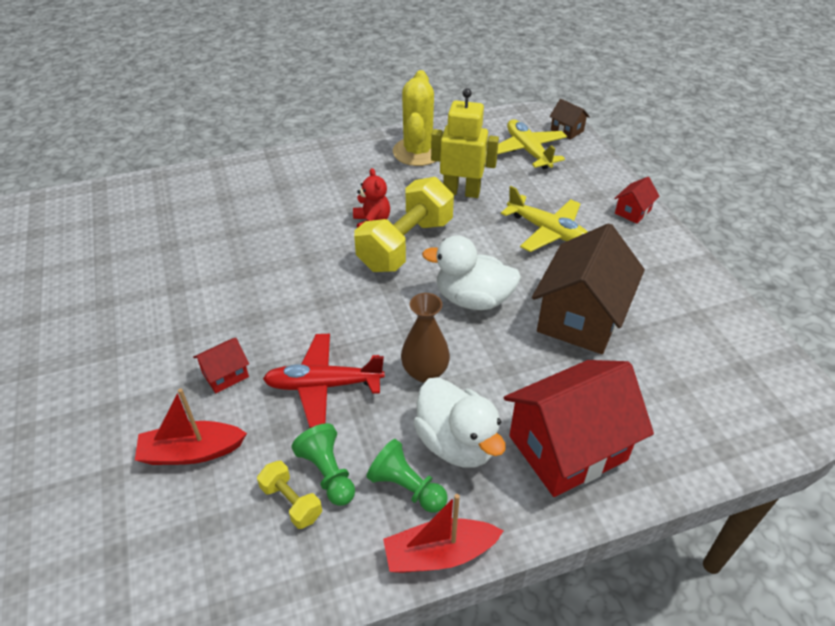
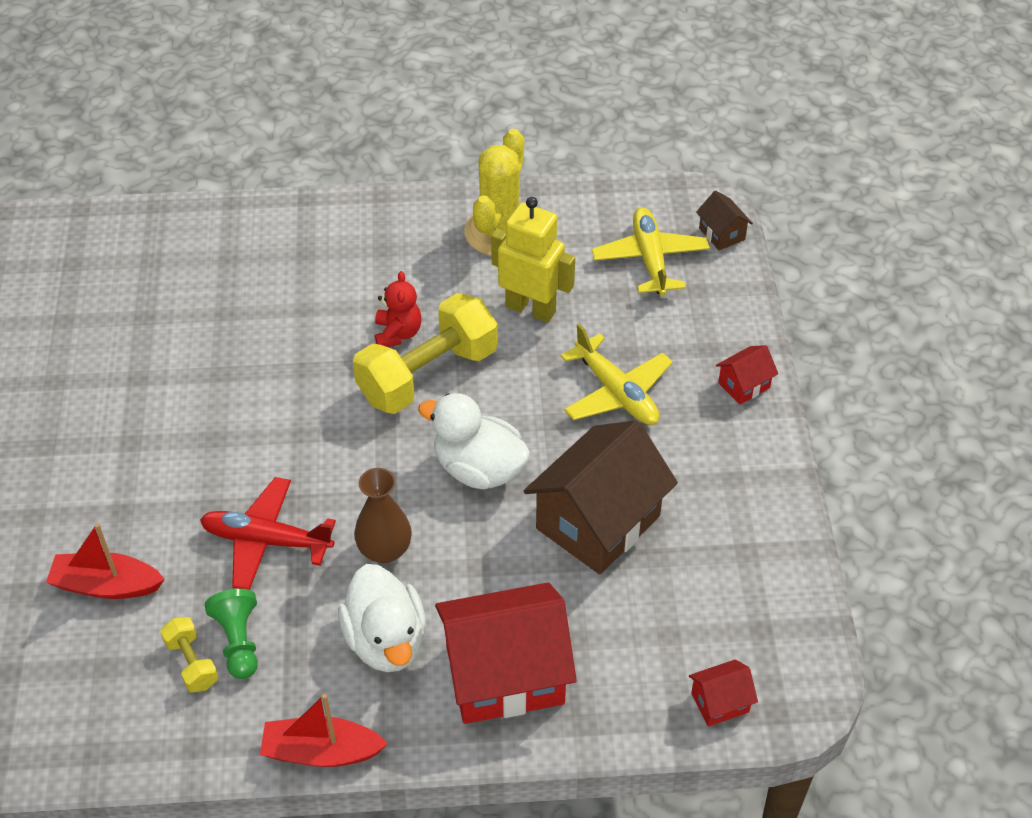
camera: 15 degrees right, 5 degrees up
(225, 375) = (164, 504): red house -> red house (720, 702)
(406, 487) = (314, 676): green pawn -> none

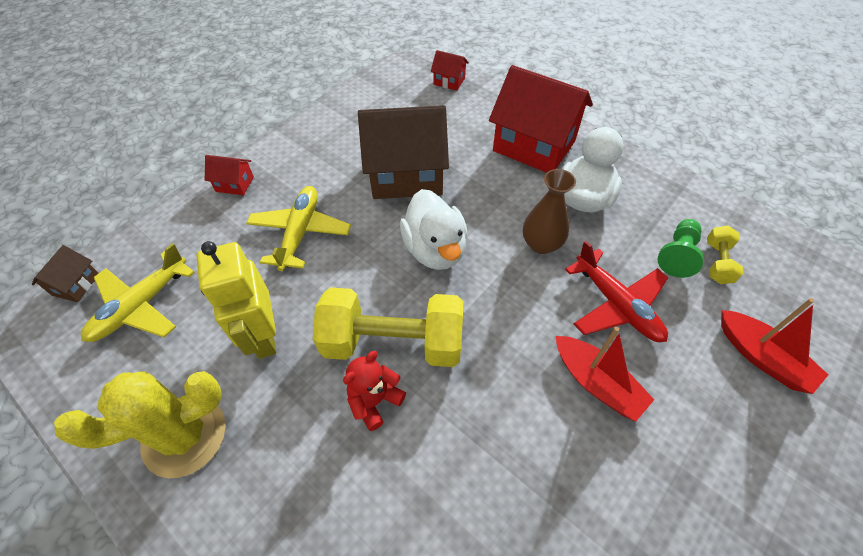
camera: 135 degrees left, 5 degrees up
(321, 752) = (661, 173): red boat -> red boat (596, 383)

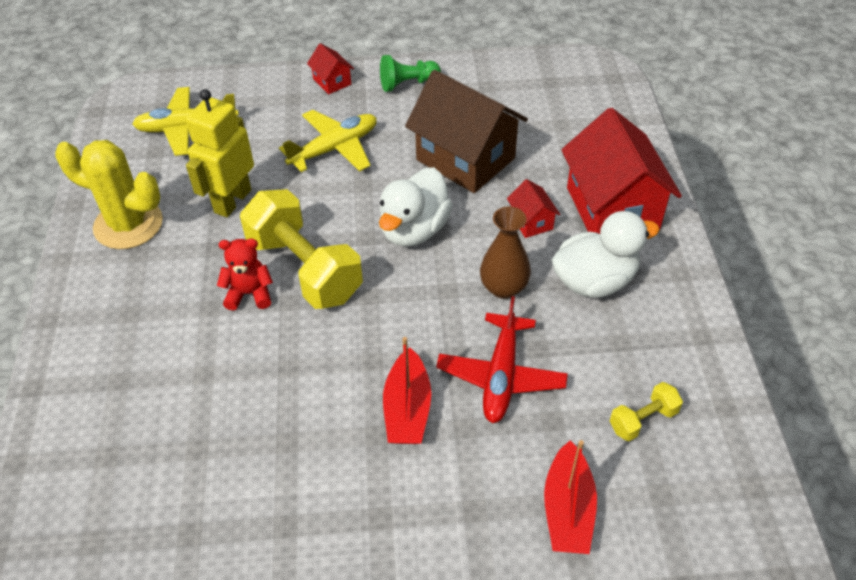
camera: 45 degrees right, 5 degrees down
(76, 284) = (166, 87): brown house -> none
(449, 81) = (612, 102): red house -> red house (531, 222)
(677, 255) = (613, 386): green pawn -> green pawn (407, 84)

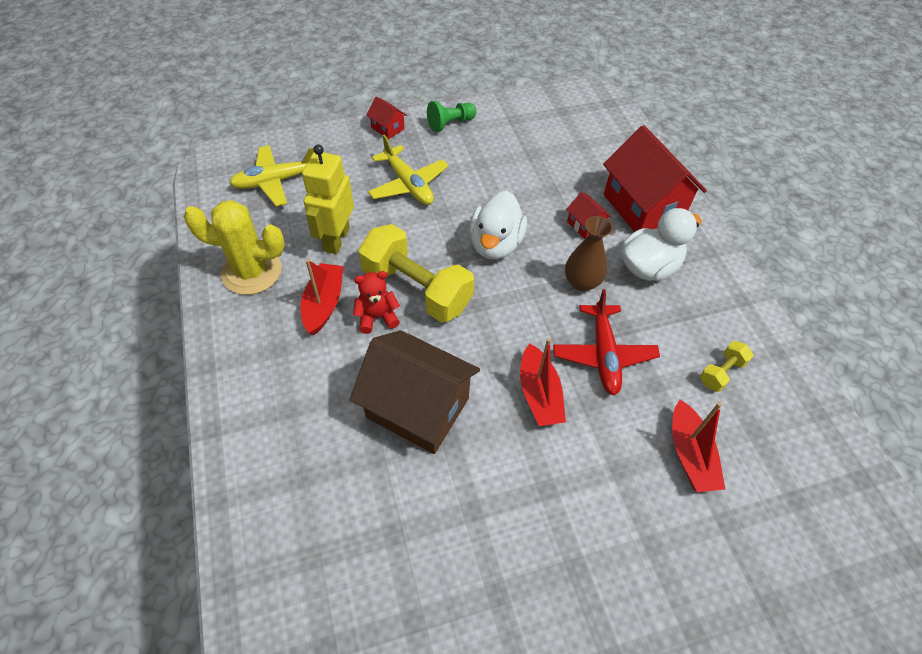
camera: 15 degrees left, 5 degrees up
(195, 271) = (324, 304): none -> red boat
(334, 148) = (408, 184): yellow plane -> yellow plane turned 105 degrees clockwise
(465, 159) = (517, 181): brown house -> brown house (417, 408)

